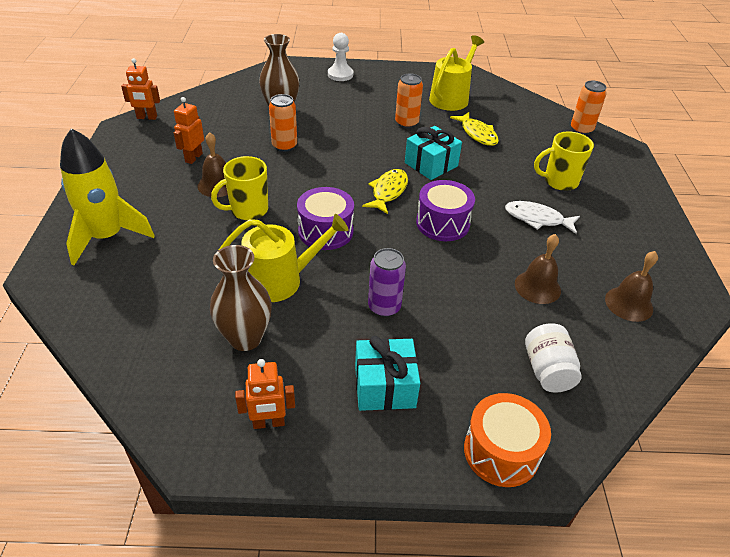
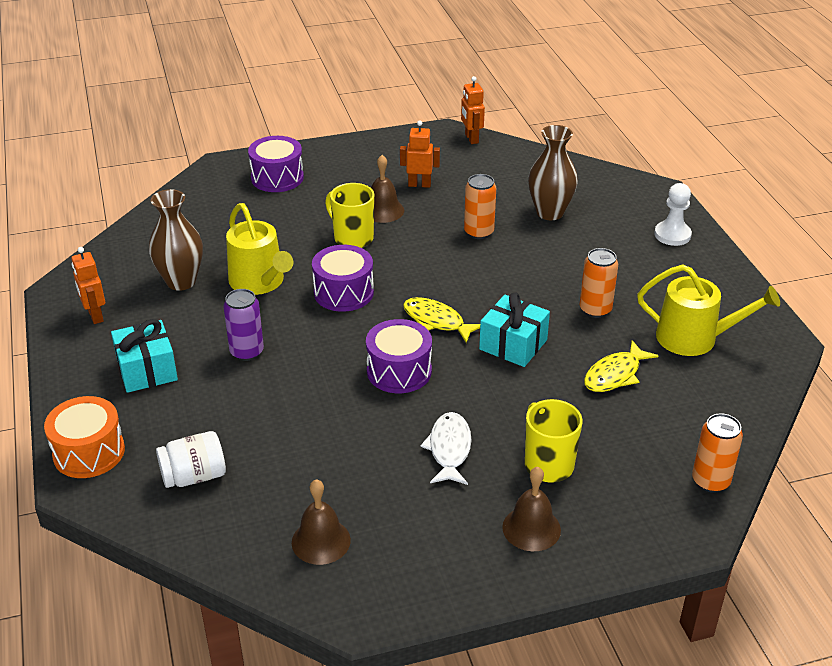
camera: 75 degrees right, 5 degrees down
(107, 237) = (277, 178): yellow rocket -> purple drum
(388, 191) = (436, 321): yellow fish -> yellow fish turned 150 degrees counterclockwise
(537, 287) = (320, 459): brown bell -> brown bell (531, 528)

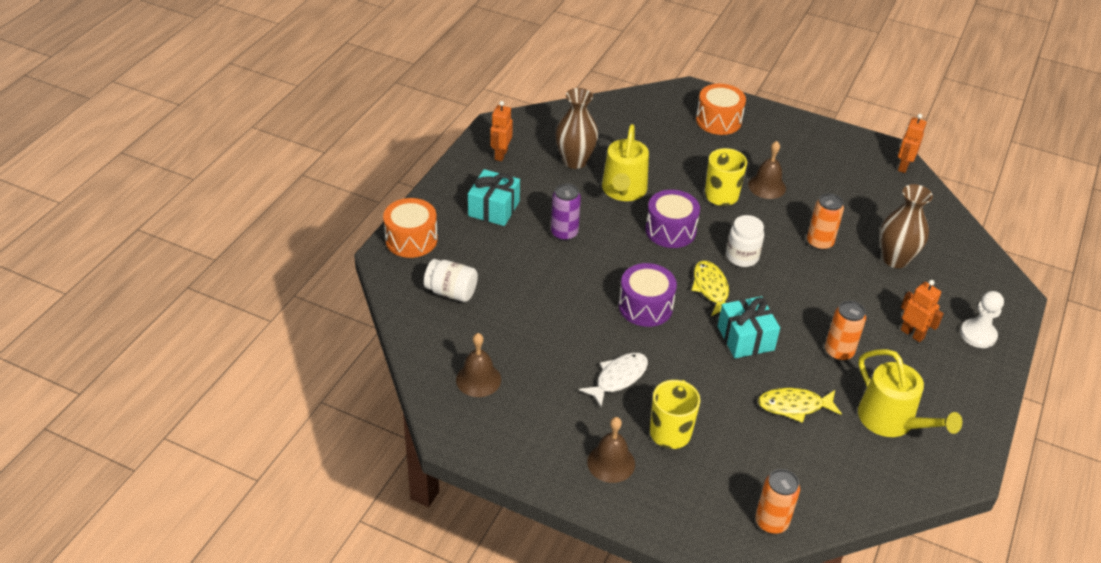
camera: 40 degrees right, 5 degrees up
(277, 178) = (718, 120): purple drum -> orange drum
(419, 184) = (817, 181): orange robot -> orange robot (912, 334)
(431, 279) = (742, 257): none -> white jar

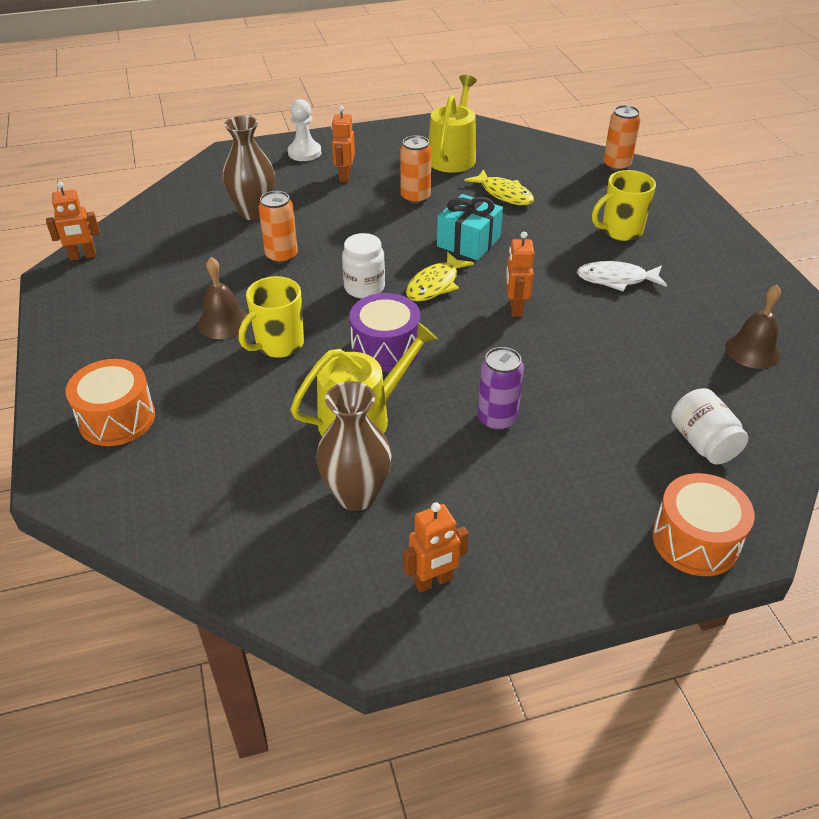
camera: 130 degrees left, 0 degrees up
(494, 208) = (541, 506): turquoise gift -> none
(611, 463) = (693, 242): brown bell -> none
(645, 306) = (515, 308): purple drum -> orange robot

